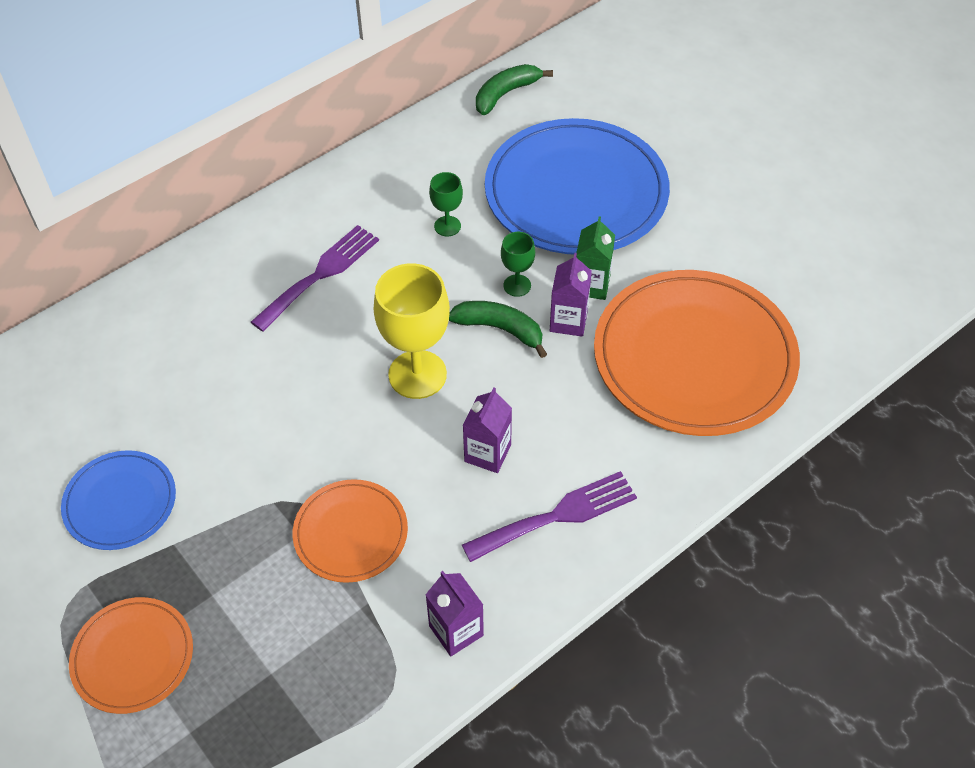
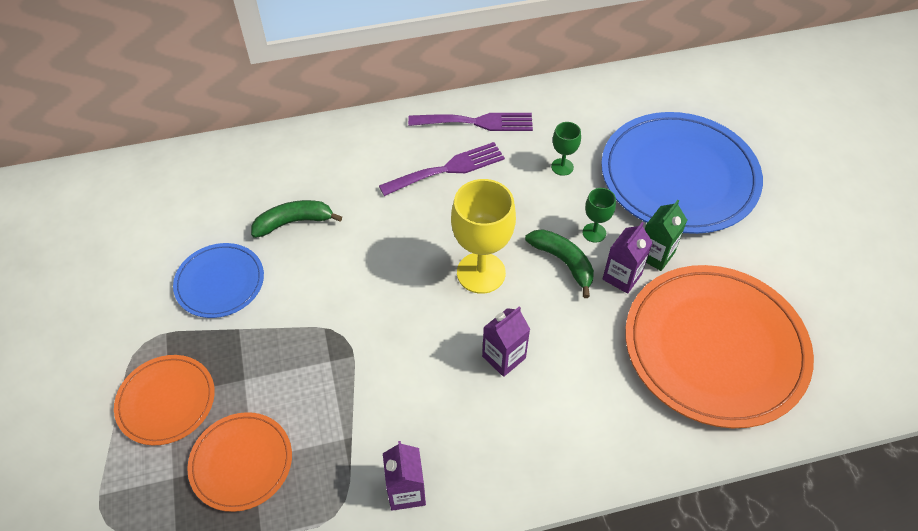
camera: 25 degrees right, 0 degrees up
(350, 533) = (367, 376): orange plate -> orange plate (241, 462)
(505, 94) = (659, 81): green banana -> green banana (294, 222)
(558, 515) = (534, 432): purple fork -> purple fork (477, 122)

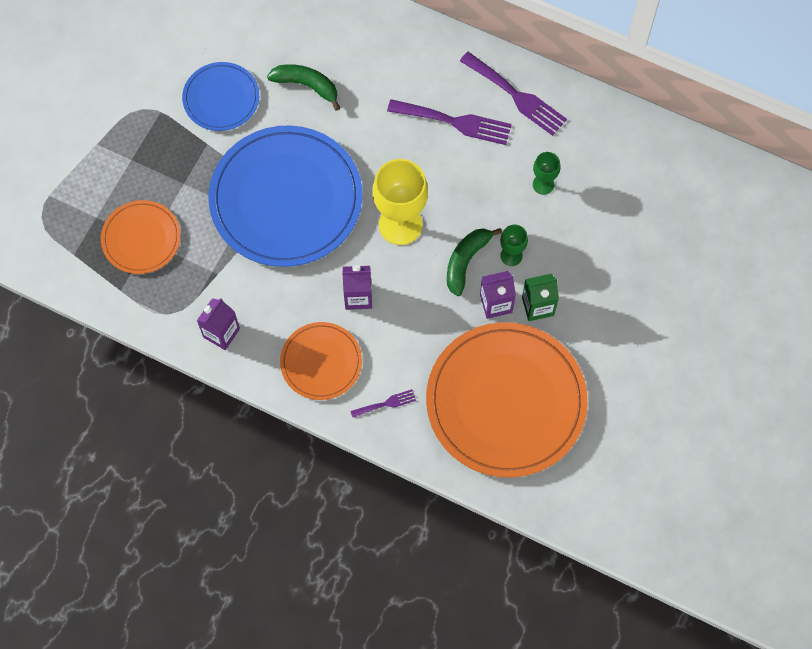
camera: 40 degrees right, 15 degrees up
(166, 401) = (127, 162): orange plate -> orange plate (321, 362)
(563, 262) = (466, 261): green banana -> green banana turned 150 degrees counterclockwise
(622, 431) = (386, 403): none -> purple fork
(679, 176) = (625, 260): blue plate -> blue plate (286, 199)

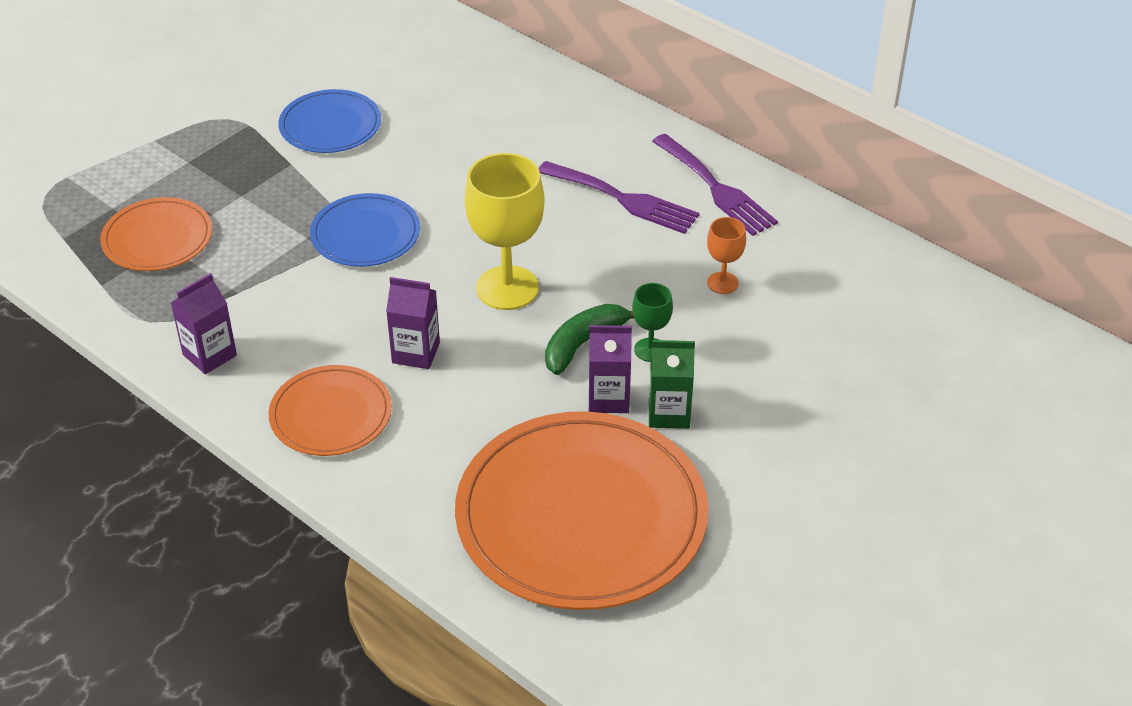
camera: 15 degrees right, 25 degrees down
(286, 199) = (365, 234): blue plate -> blue plate, size x0.51
(307, 85) = (444, 132): green banana -> none
(386, 403) = (402, 481): purple fork -> none
(543, 184) = (722, 283): green goblet -> orange goblet

